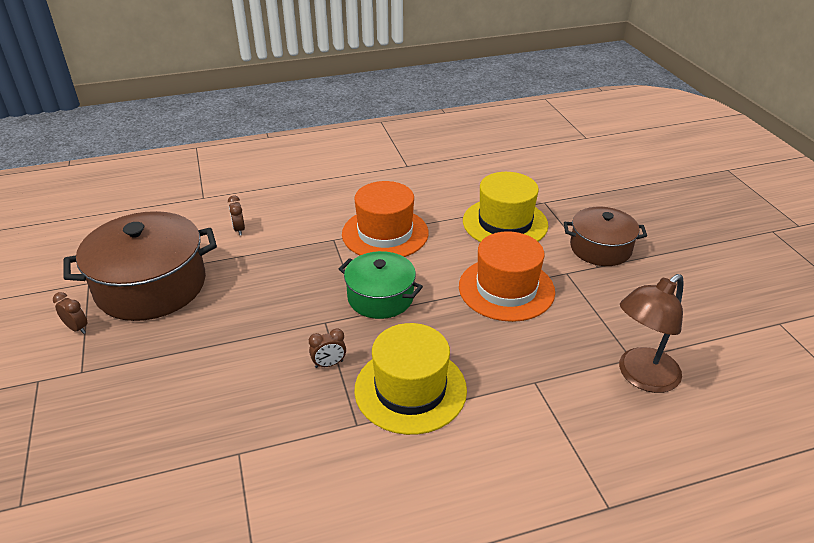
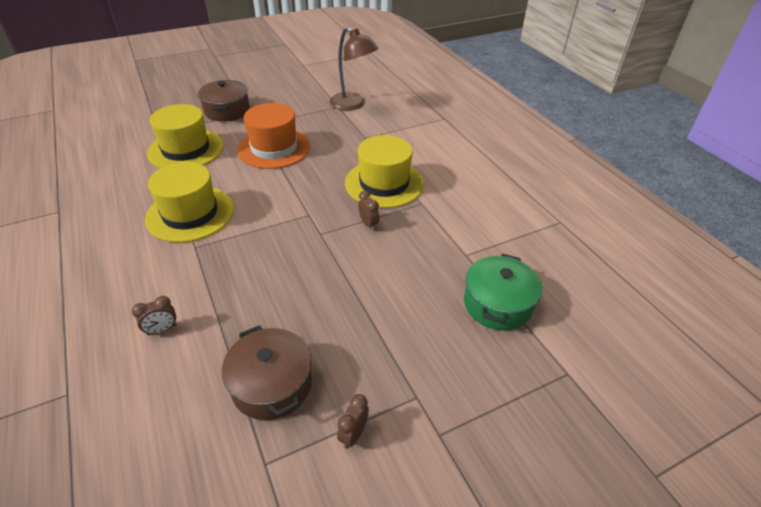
camera: 100 degrees left, 5 degrees up
(151, 286) = (272, 384): brown pot -> brown pot, size x0.60
(380, 297) = (286, 206): green pot -> green pot (497, 304)
(385, 233) = (190, 213): orange hat -> yellow hat

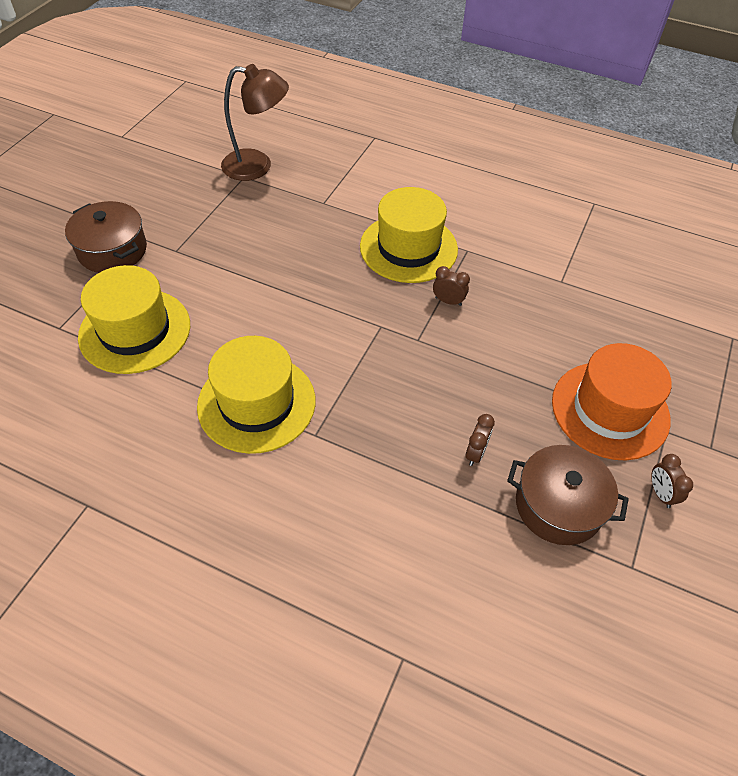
camera: 40 degrees left, 10 degrees up
(162, 330) = (403, 535): brown clock -> brown clock (475, 453)
(274, 148) = (241, 269): orange hat -> orange hat (610, 410)
(497, 304) = (632, 312): green pot -> none

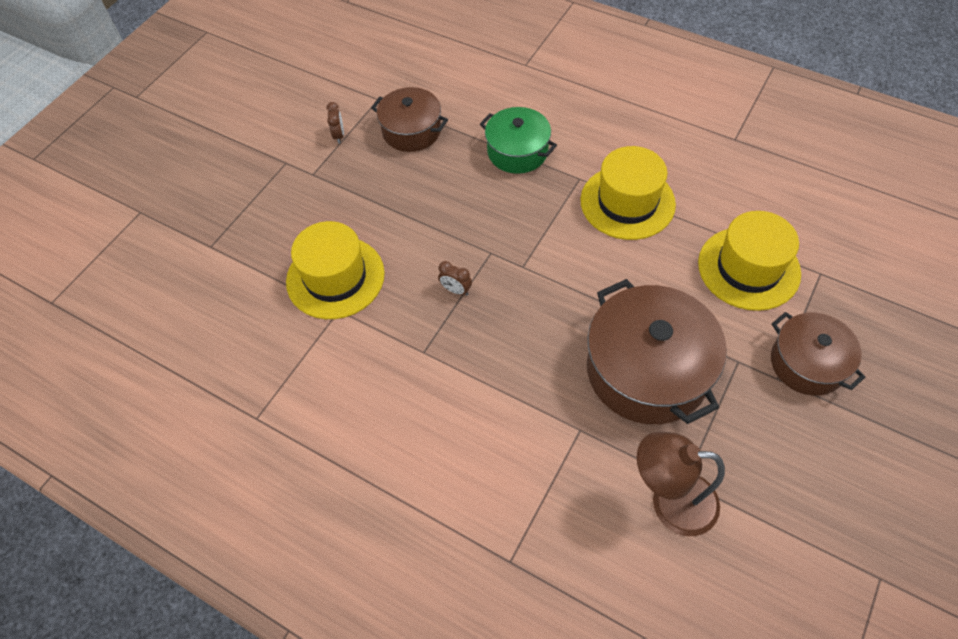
camera: 170 degrees left, 5 degrees up
(261, 242) = (647, 370): none -> brown pot
(400, 474) = (517, 151): none -> green pot
(408, 248) = (486, 357): yellow hat -> yellow hat (335, 277)
(475, 453) = (460, 163): brown clock -> none
(610, 410) = (348, 190): orange hat -> none

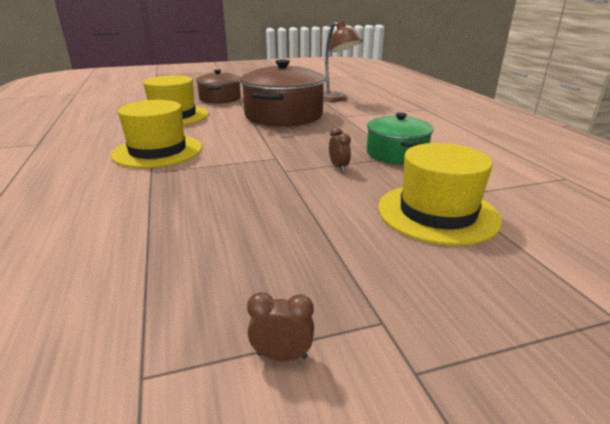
camera: 140 degrees left, 30 degrees down
(339, 135) = (282, 356): brown clock -> brown clock turned 60 degrees clockwise
(412, 131) = (186, 288): brown pot -> none
(517, 151) = (145, 207): green pot -> green pot (396, 154)

